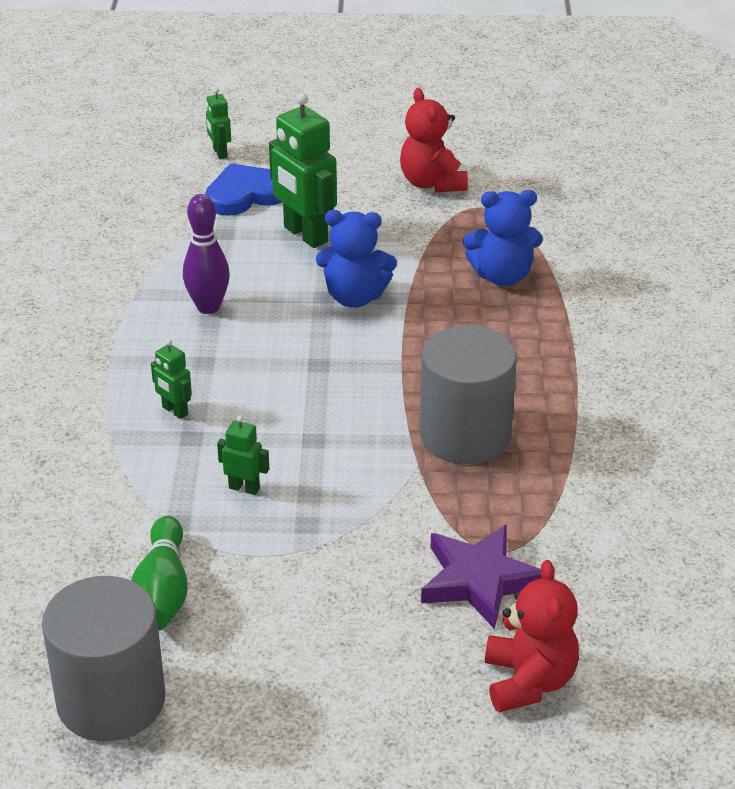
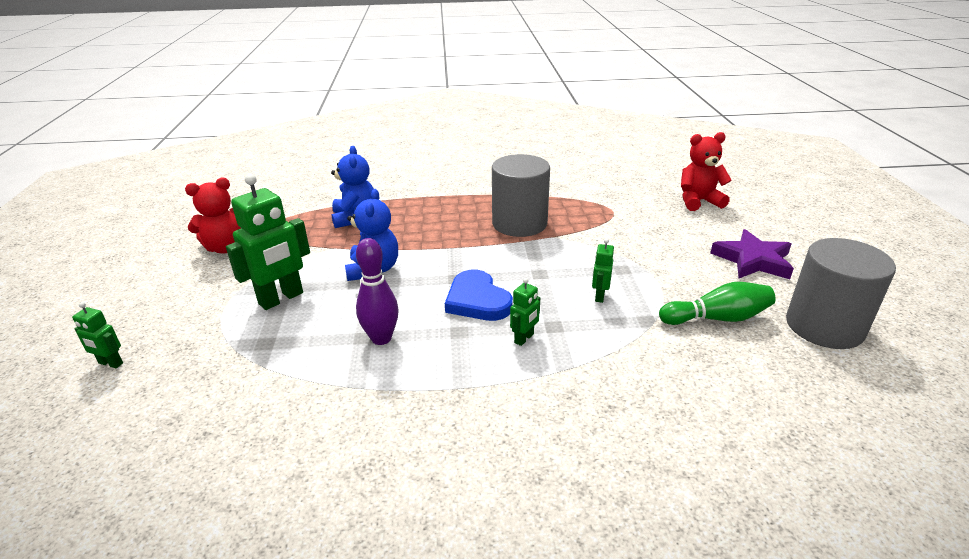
camera: 95 degrees left, 5 degrees down
(219, 153) = (110, 363): green robot -> green robot turned 45 degrees clockwise
(246, 194) = (201, 337): blue heart -> blue heart (477, 300)
(479, 580) = (638, 215): purple star -> purple star (753, 260)

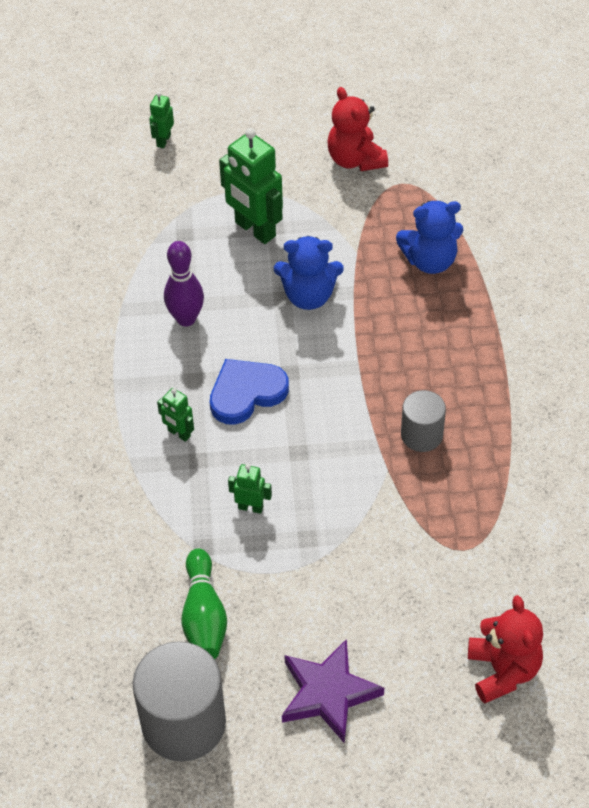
camera: 90 degrees right, 20 degrees up
(519, 223) = (421, 435): grey cylinder -> grey cylinder, size x0.56

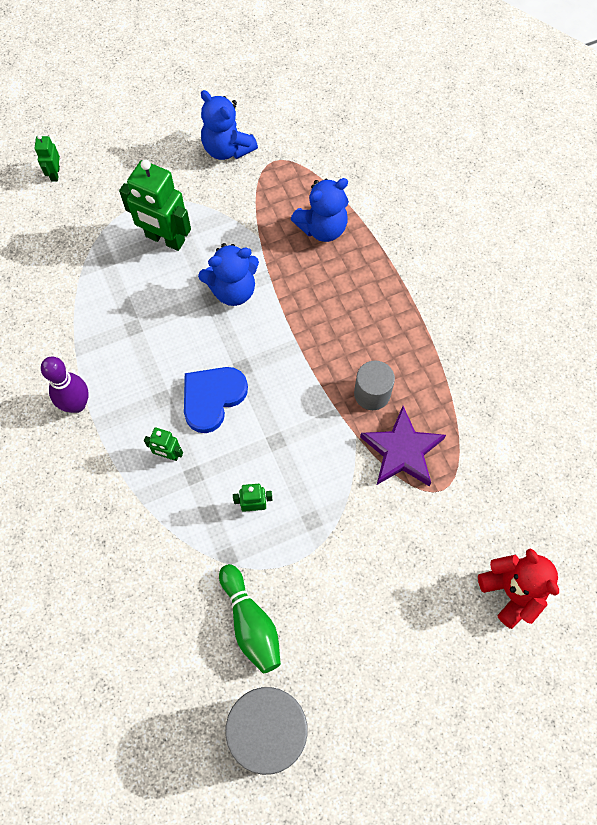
camera: 20 degrees left, 15 degrees up
(186, 319) = (135, 342): purple bowling pin -> purple bowling pin (77, 404)
(328, 693) = (379, 661): purple star -> purple star (402, 451)
(355, 159) = (227, 148): red teddy bear -> blue teddy bear

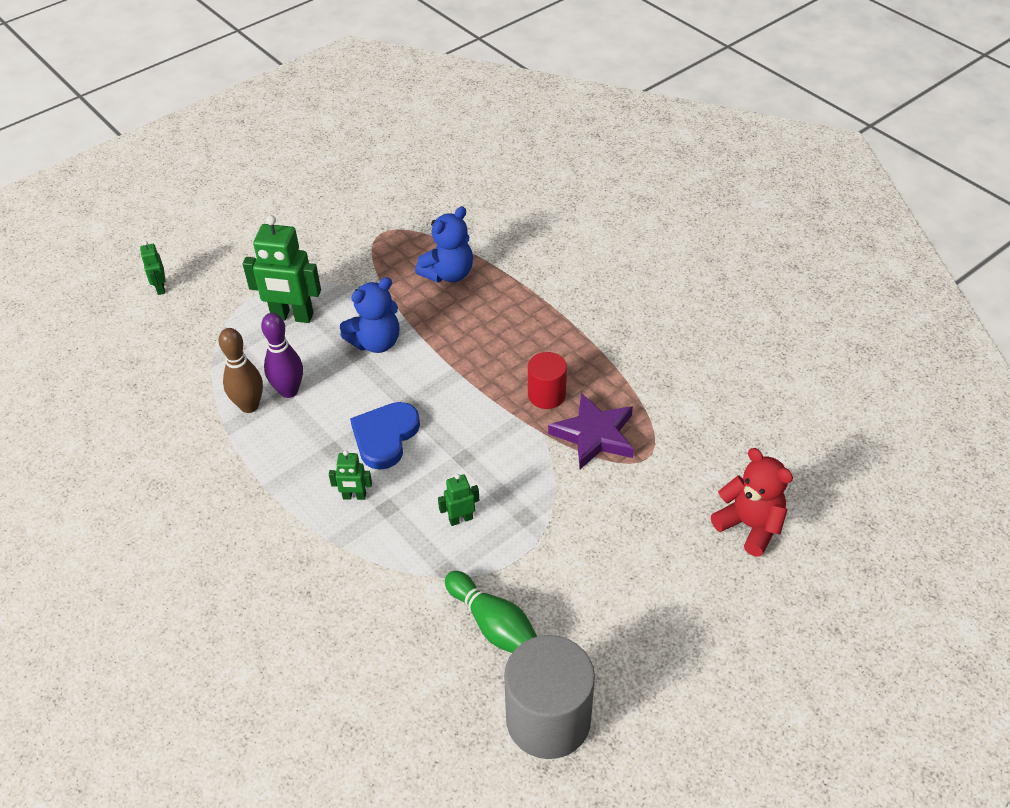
camera: 15 degrees left, 20 degrees down
(77, 404) = (241, 476): purple bowling pin -> purple bowling pin (289, 391)
(102, 330) = (249, 406): none -> brown bowling pin
(227, 148) = (332, 232): blue teddy bear -> none
(372, 393) = (546, 395): grey cylinder -> red cylinder

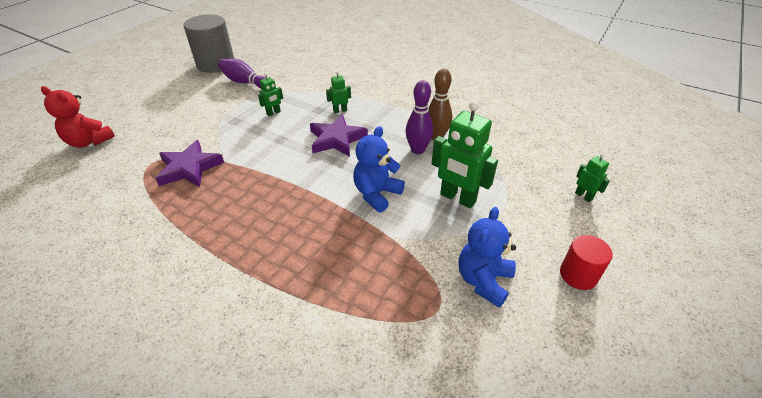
camera: 160 degrees right, 5 degrees down
(292, 316) = (457, 198): green robot -> green robot turned 135 degrees counterclockwise
(385, 437) = (336, 139): blue heart -> purple star
(448, 274) = (342, 273): blue teddy bear -> blue teddy bear (483, 281)
(493, 624) = (246, 82): green bowling pin -> purple bowling pin
(546, 395) = (227, 186): red cylinder -> red cylinder (578, 275)

